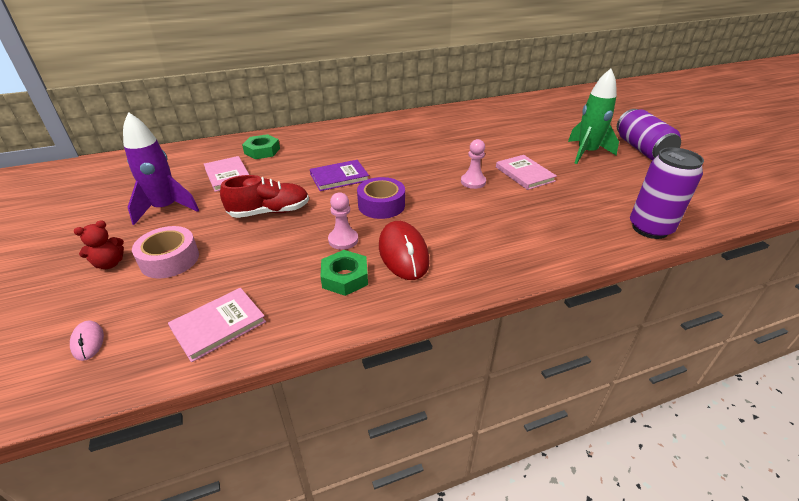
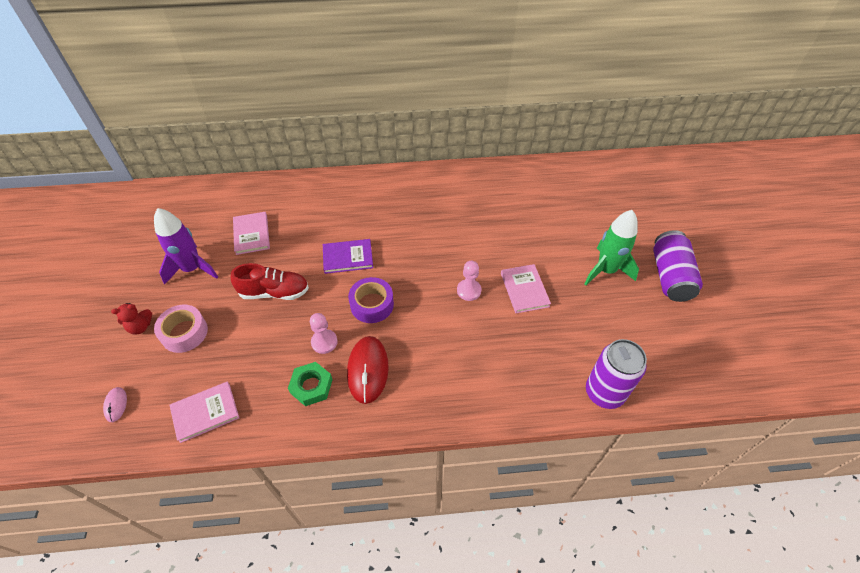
camera: 15 degrees right, 15 degrees up
(262, 151) = (290, 203): green nut -> none

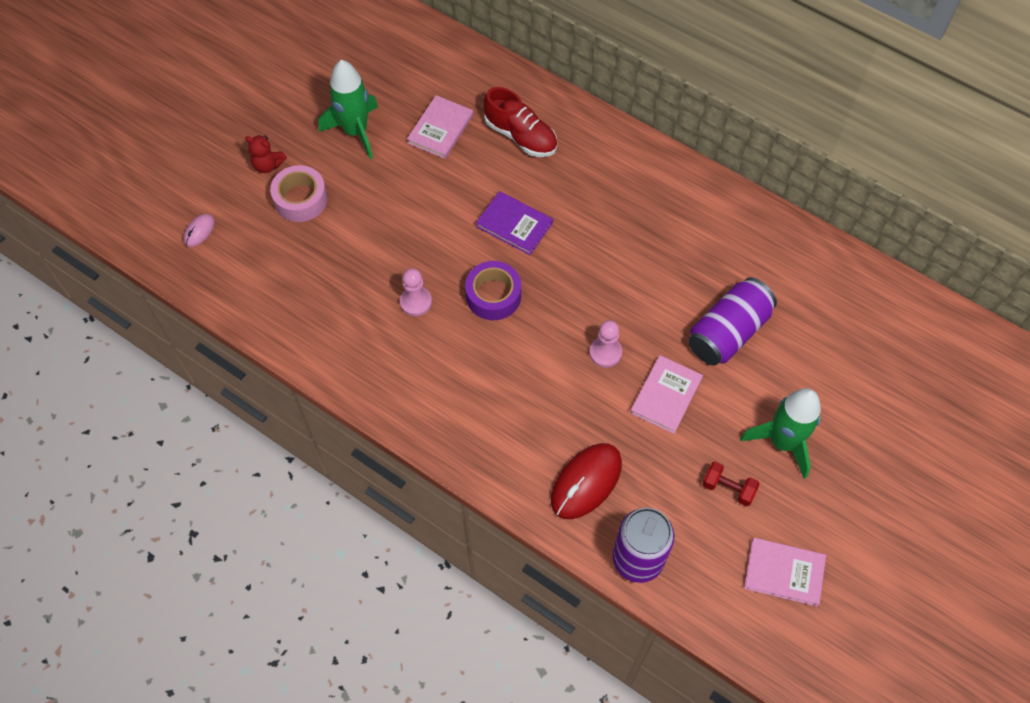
camera: 40 degrees right, 10 degrees up
(192, 269) = (355, 131): purple rocket -> green rocket
(205, 412) = (264, 293): pink book -> pink book (784, 572)
(274, 292) = (411, 213): red shoe -> red shoe (520, 136)
(311, 386) = (369, 337): green nut -> none
(368, 370) = (432, 361): red mouse -> red mouse (586, 482)
(606, 314) = (728, 488): none -> red dumbbell
(670, 276) = (851, 504): purple can -> purple can (728, 332)

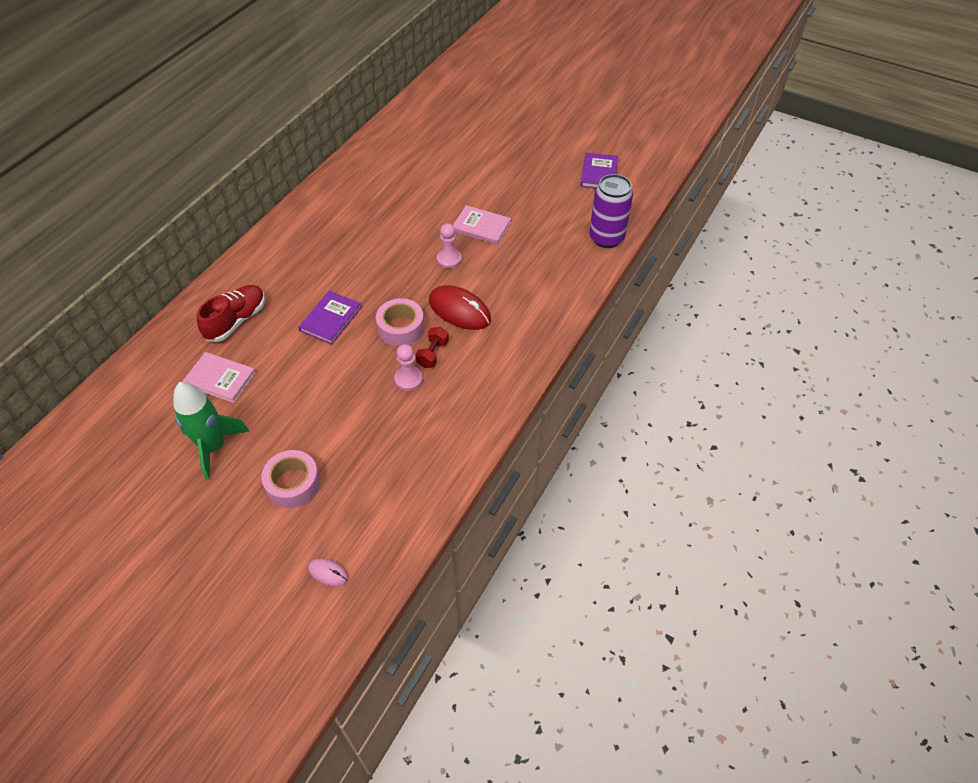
camera: 95 degrees left, 10 degrees down
(268, 165) = (247, 520): red teddy bear -> none
(493, 295) = (401, 328): purple tape -> pink tape
(586, 482) = (555, 265): red mouse -> red mouse (459, 310)
(728, 332) = (427, 197): purple can -> none
(728, 488) = (546, 197): red dumbbell -> red dumbbell (432, 354)
(782, 442) = (509, 173): green rocket -> none
(784, 572) = (599, 173): pink book -> purple book

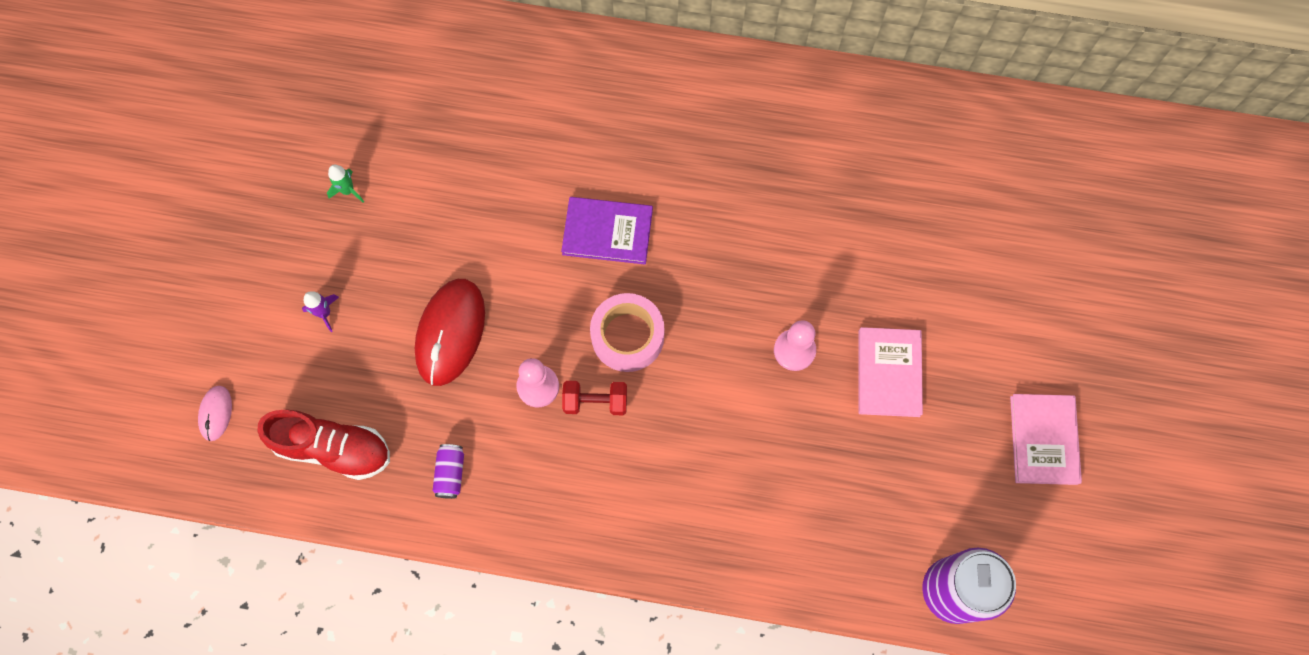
camera: 70 degrees right, 20 degrees up
(213, 447) = (348, 190): green rocket -> green rocket, size x0.41
(220, 379) = (454, 142): pink book -> pink book (1043, 440)
(236, 321) = (557, 110): red shoe -> red shoe (333, 448)
(293, 484) = (324, 313): pink tape -> purple rocket
(441, 440) = (450, 473): none -> purple can
(459, 310) = (694, 407): red mouse -> red mouse (450, 333)
(599, 173) = (1117, 528): purple book -> none

